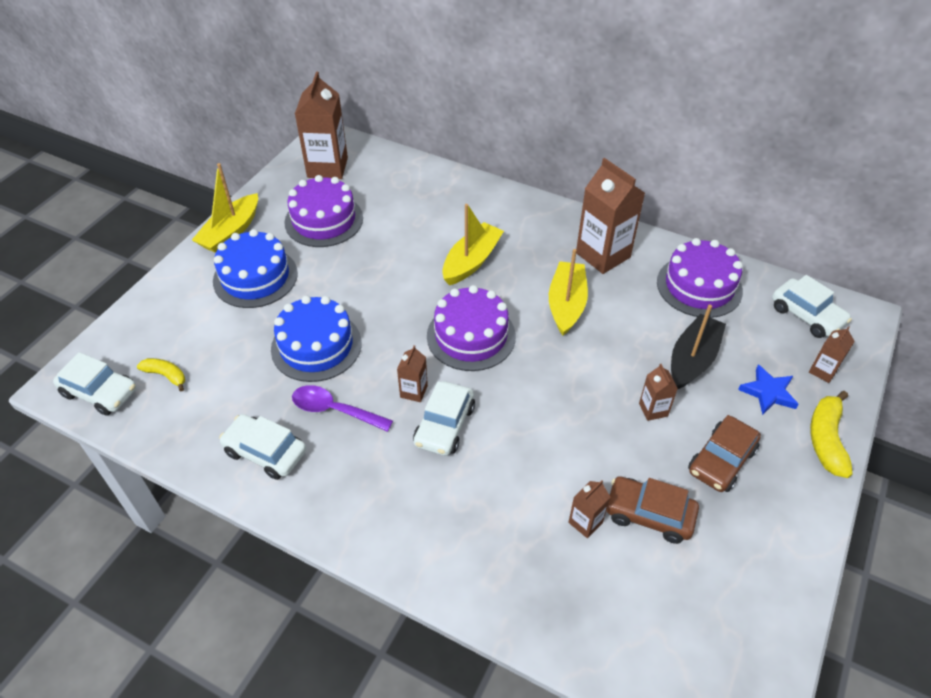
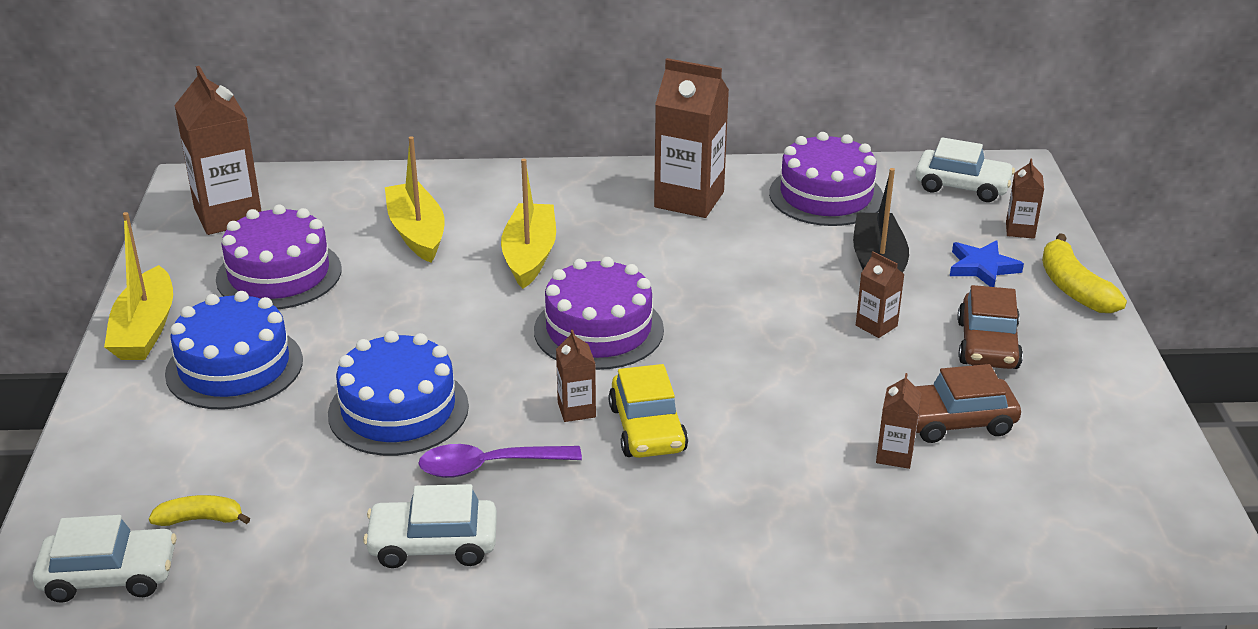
camera: 30 degrees left, 15 degrees down
(444, 425) = (647, 429): white car -> yellow car
(566, 304) = (688, 261): yellow boat -> yellow boat (417, 233)

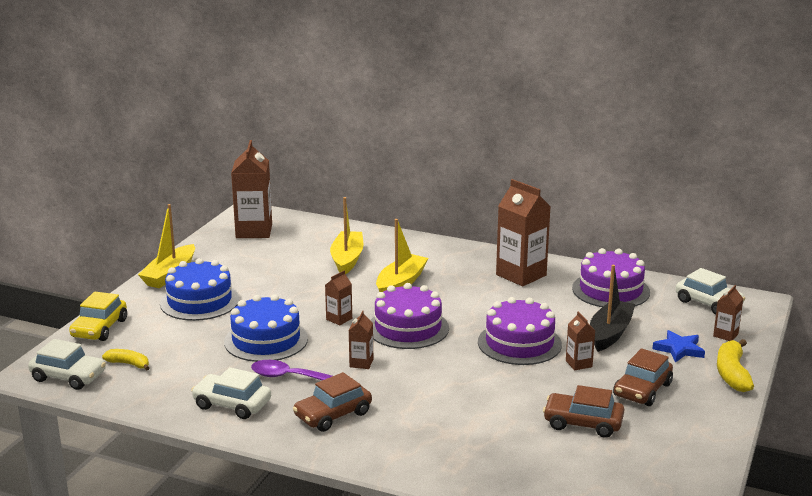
camera: 25 degrees right, 10 degrees down
(279, 274) = (257, 264): purple cake -> purple cake (519, 343)
(604, 514) = (333, 415): none -> brown car
(647, 429) = (393, 381): yellow car -> yellow car (99, 328)
(894, 455) = (528, 430): brown carton -> brown carton (339, 319)

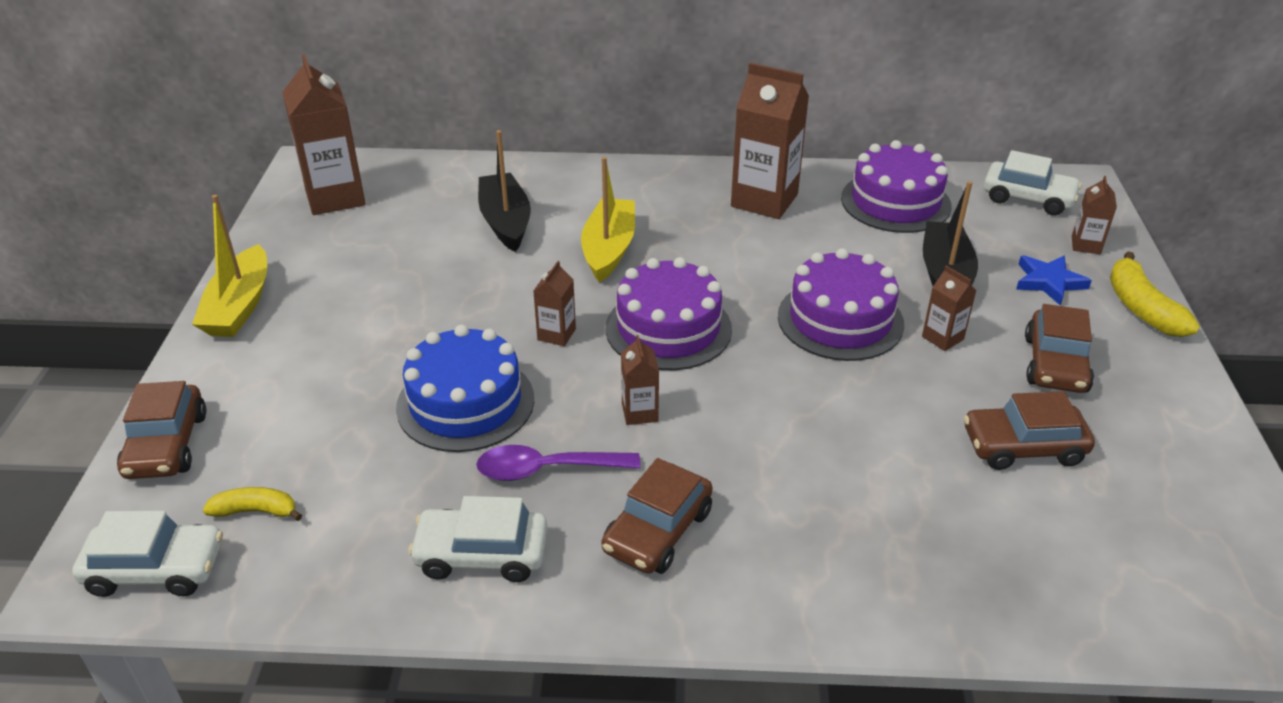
camera: 20 degrees left, 15 degrees up
(99, 328) = (167, 445): yellow car -> brown car
(199, 301) = (316, 349): blue cake -> none
(347, 259) = (505, 222): yellow boat -> black boat

